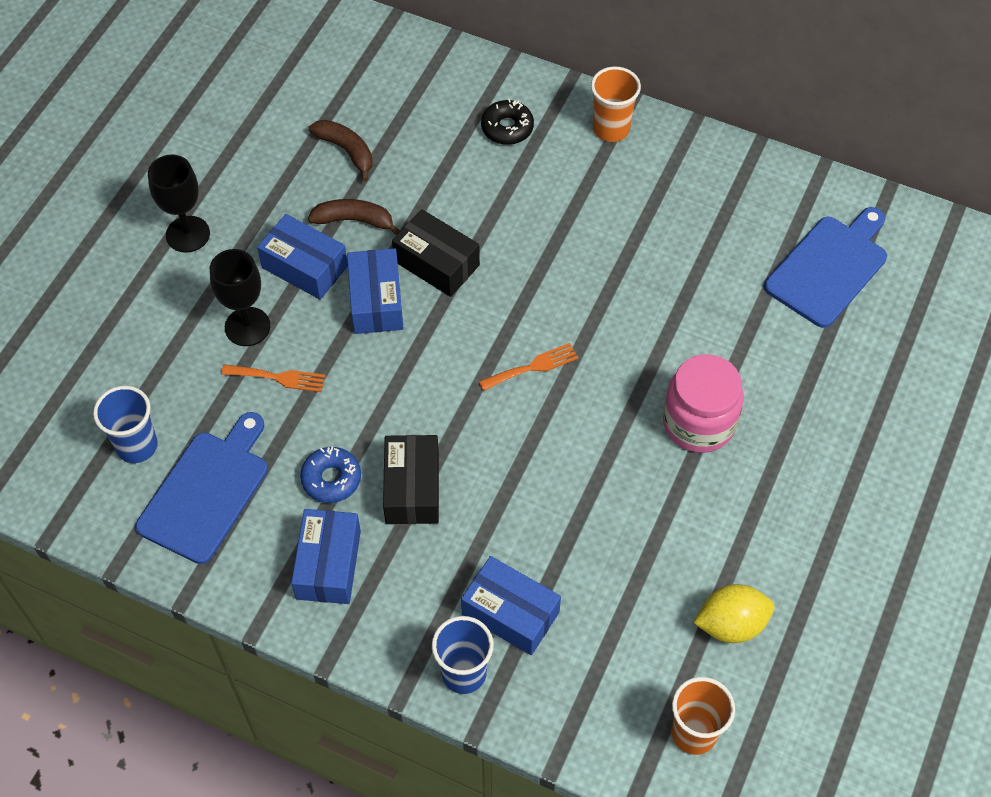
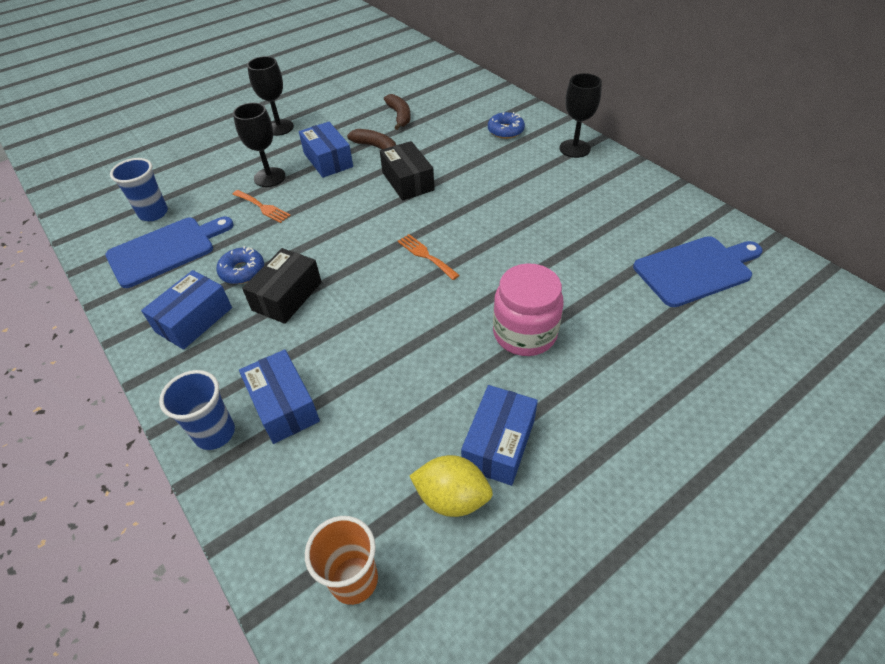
camera: 30 degrees right, 10 degrees down
(376, 301) = (354, 188): blue box -> blue box (498, 444)
(507, 128) = (505, 131): black donut -> blue donut
(532, 367) = (425, 255): orange fork -> orange fork turned 135 degrees counterclockwise
(611, 129) = (574, 148): orange cup -> black goblet

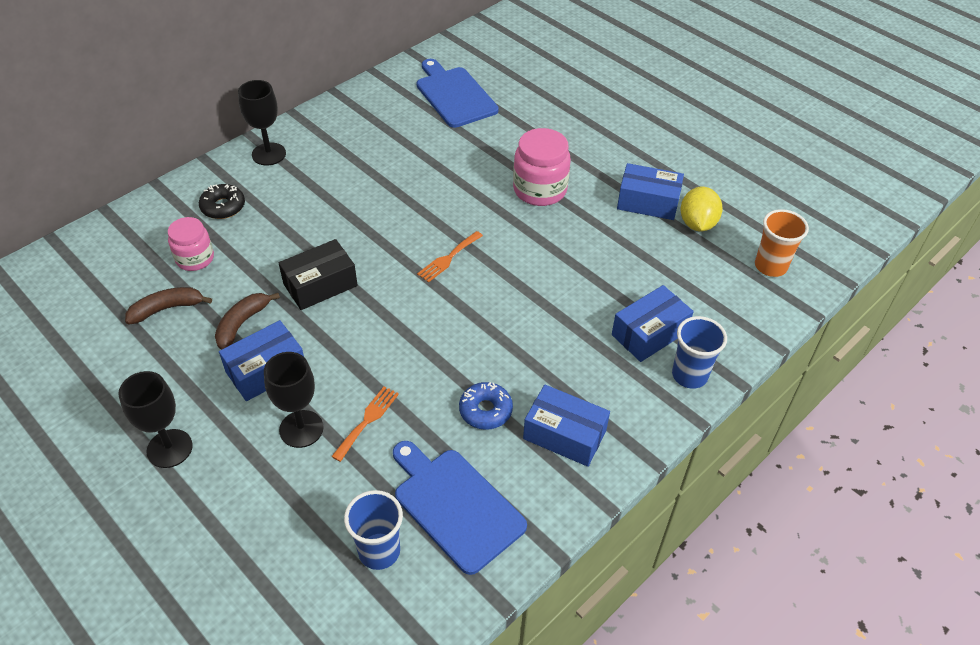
camera: 100 degrees left, 0 degrees up
(287, 296) = (519, 360): black box -> none
(448, 123) = (195, 258): none -> pink jar
(505, 131) = (223, 207): blue donut -> black donut

